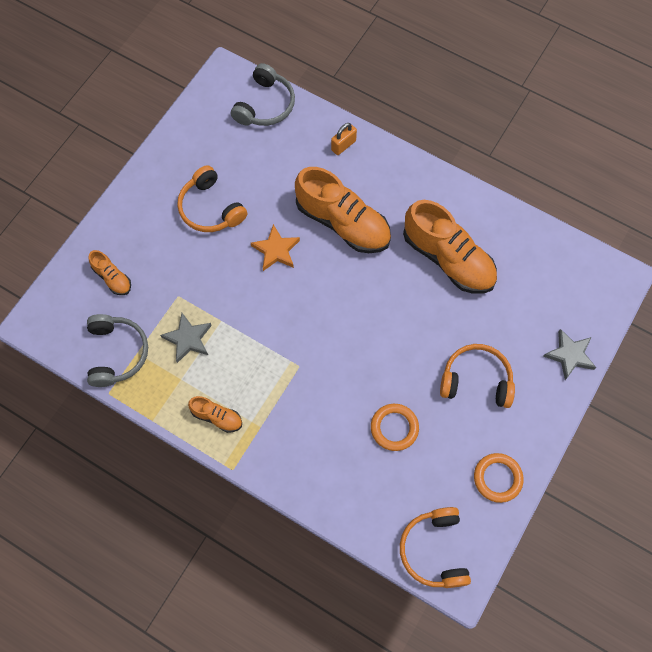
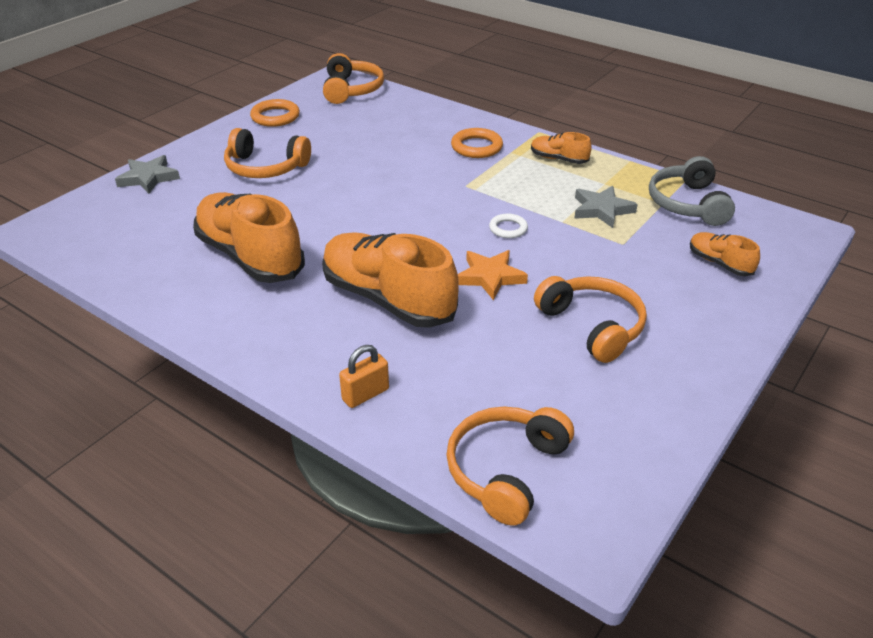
camera: 175 degrees left, 30 degrees down
(263, 307) = (508, 229): none -> white ring
(265, 105) = (506, 470): grey headphones -> orange headphones
(394, 428) = (367, 145): orange ring -> orange ring (476, 147)

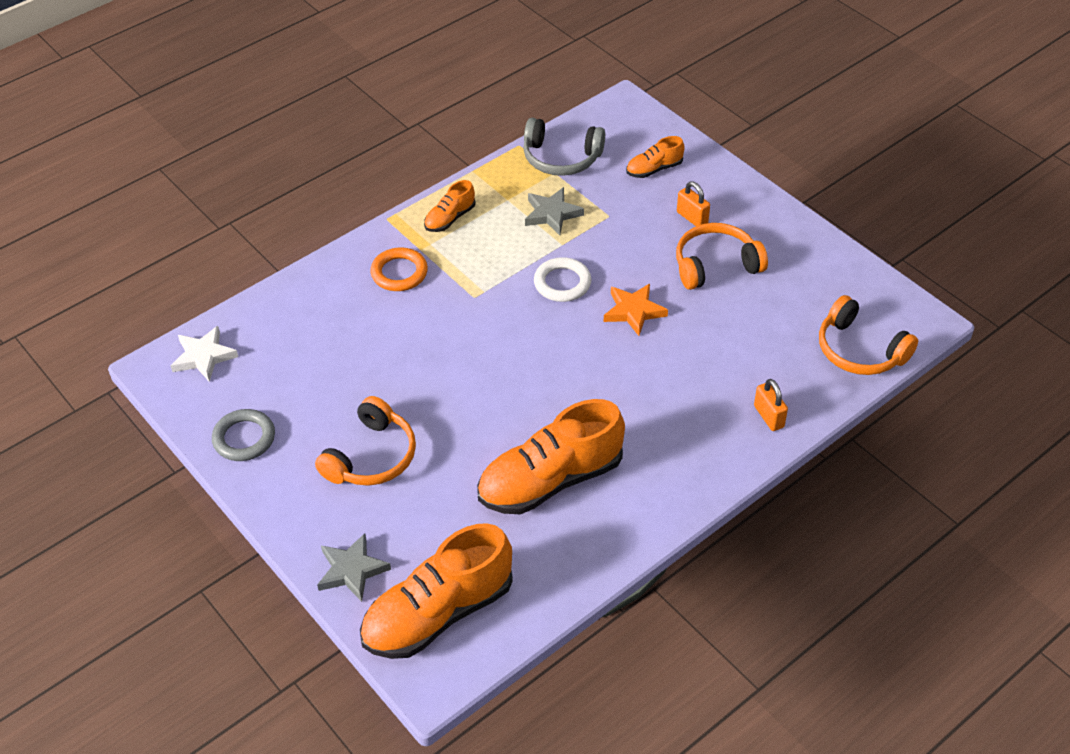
camera: 75 degrees left, 10 degrees up
(275, 117) = (244, 438): orange ring -> grey ring
(351, 90) = (204, 356): orange headphones -> white star
(388, 299) = (648, 385): orange shoe -> orange shoe (438, 613)
(508, 229) = (562, 283): white ring -> white ring, size x1.55
(659, 299) = (692, 218): none -> orange padlock

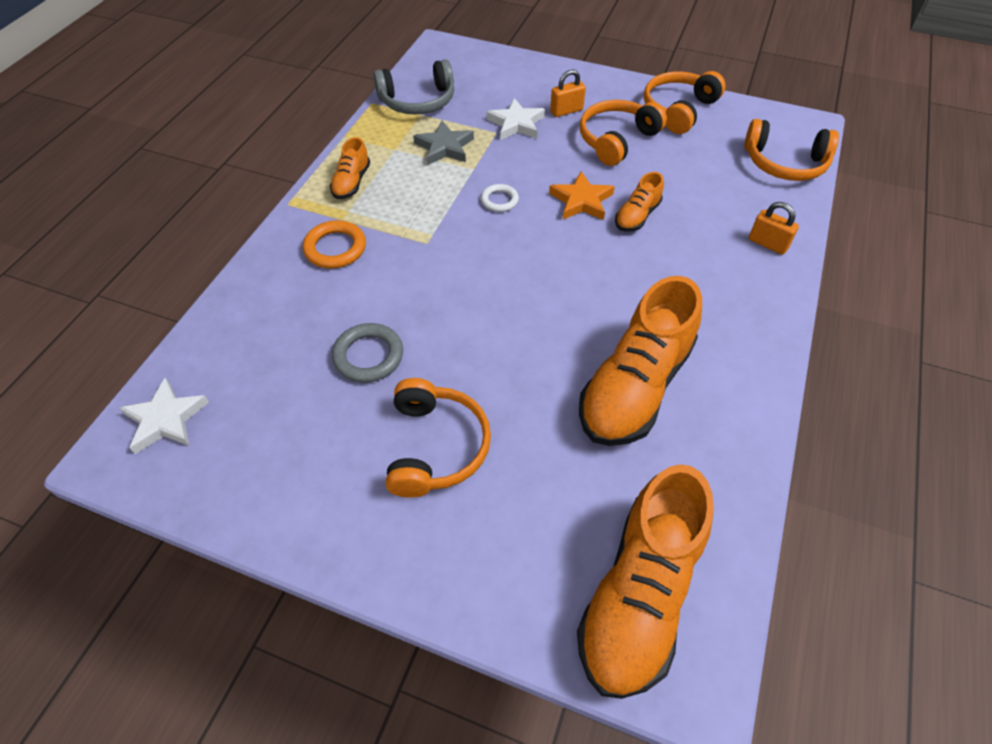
camera: 30 degrees left, 5 degrees up
(244, 438) = (273, 494): grey ring -> grey ring (368, 356)
(352, 570) = (506, 594): grey star -> none
(562, 283) = (499, 200): white ring -> white ring, size x0.64
(634, 214) = (516, 124): none -> white star
(654, 169) = (504, 85): orange shoe -> orange shoe (637, 216)
(692, 218) = (566, 111): orange padlock -> orange padlock turned 45 degrees counterclockwise
(804, 257) = (678, 110): none -> orange headphones

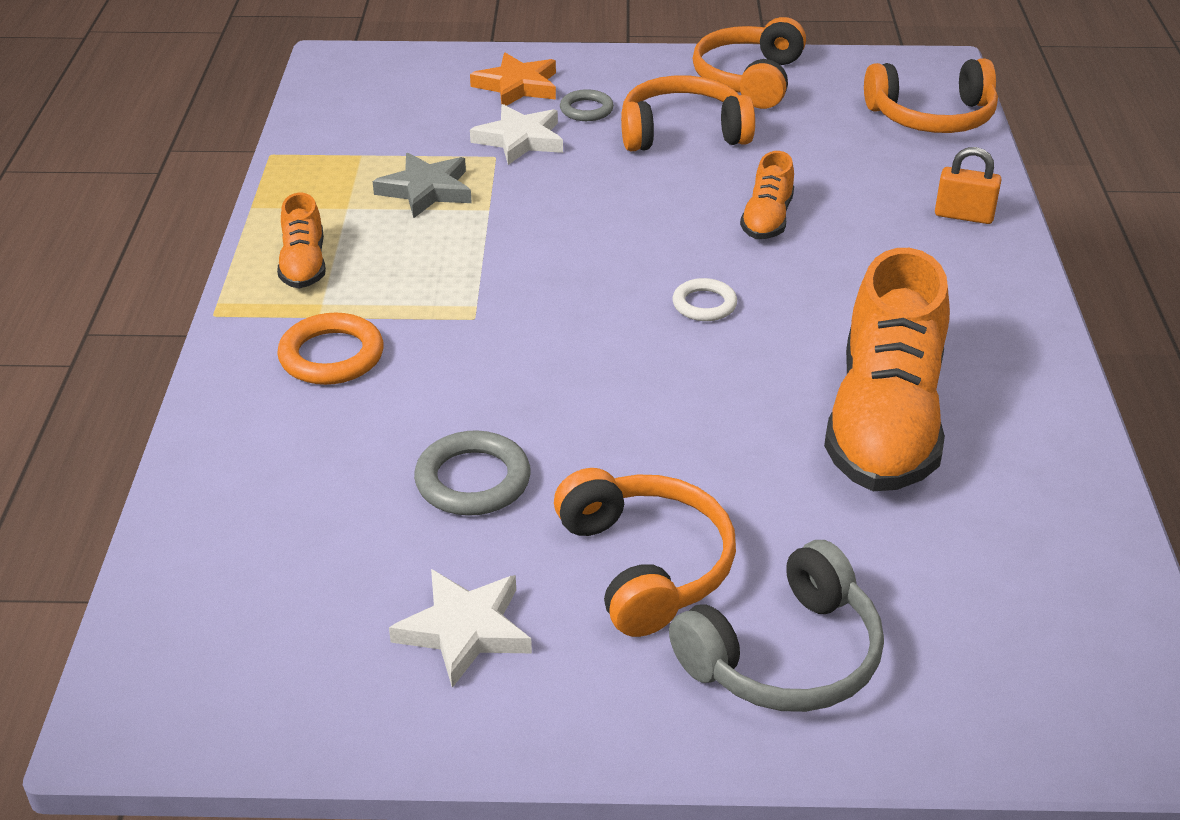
camera: 20 degrees left, 15 degrees down
(165, 419) = (190, 644): white star -> white star (464, 630)
(418, 101) = (345, 138): grey headphones -> grey headphones (785, 656)
(499, 200) = (554, 241): white ring -> white ring (704, 304)
(566, 111) = (586, 110): orange padlock -> grey ring
(581, 201) = (676, 217): orange star -> orange star (517, 86)
(616, 140) = (682, 132): orange headphones -> orange headphones turned 60 degrees clockwise
(639, 595) = (1030, 656): orange shoe -> none

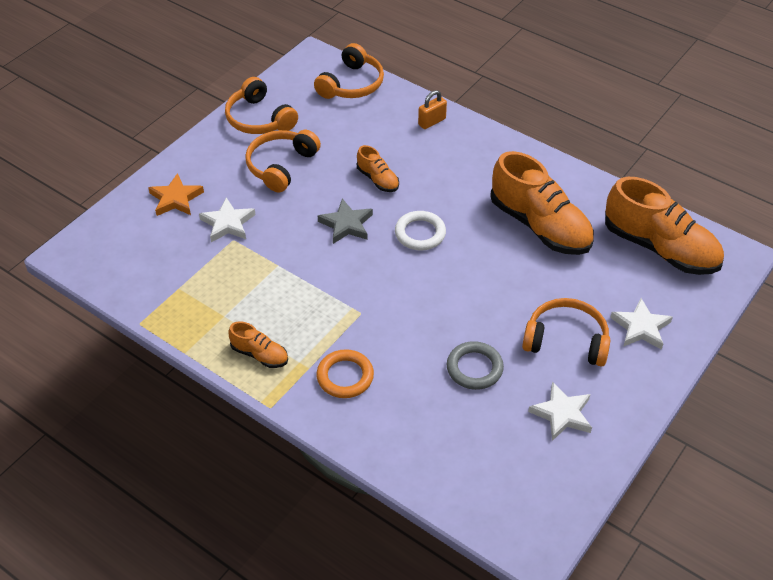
camera: 55 degrees left, 10 degrees up
(426, 190) = (238, 279): grey star -> grey star (346, 224)
(586, 110) = (225, 186): grey ring -> none
(704, 304) = (420, 233): white ring -> white ring, size x1.55
(785, 656) = (641, 327): grey headphones -> white star
(1028, 601) = (660, 248): none -> orange shoe

